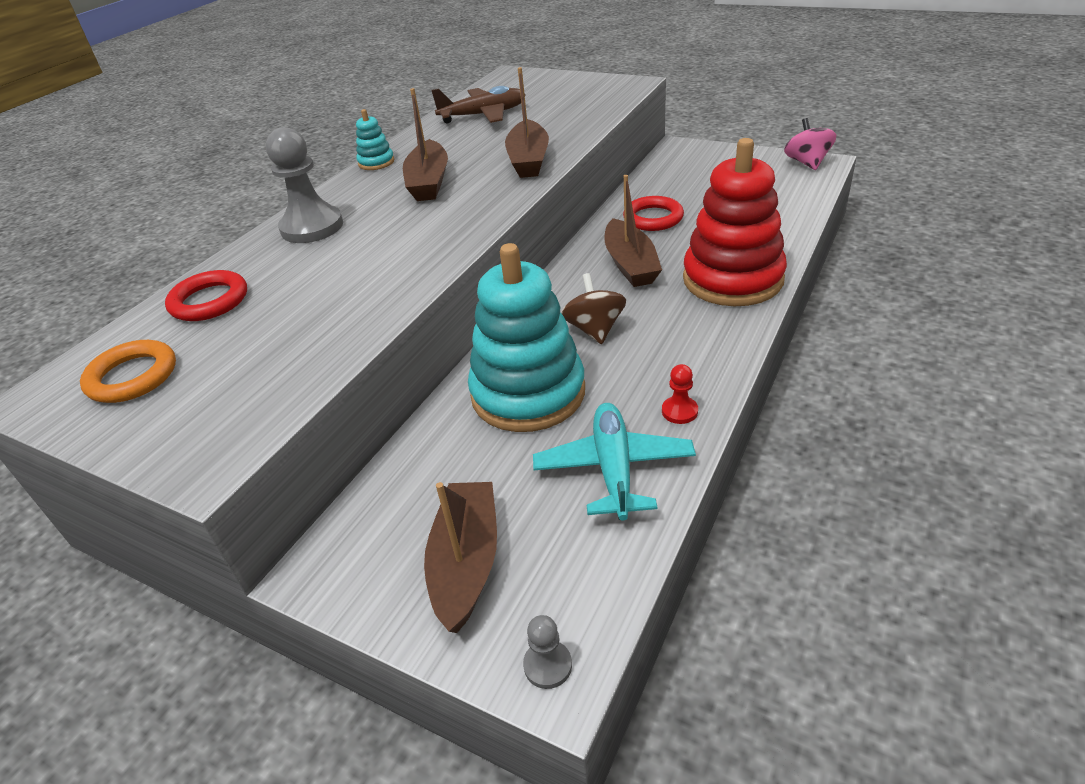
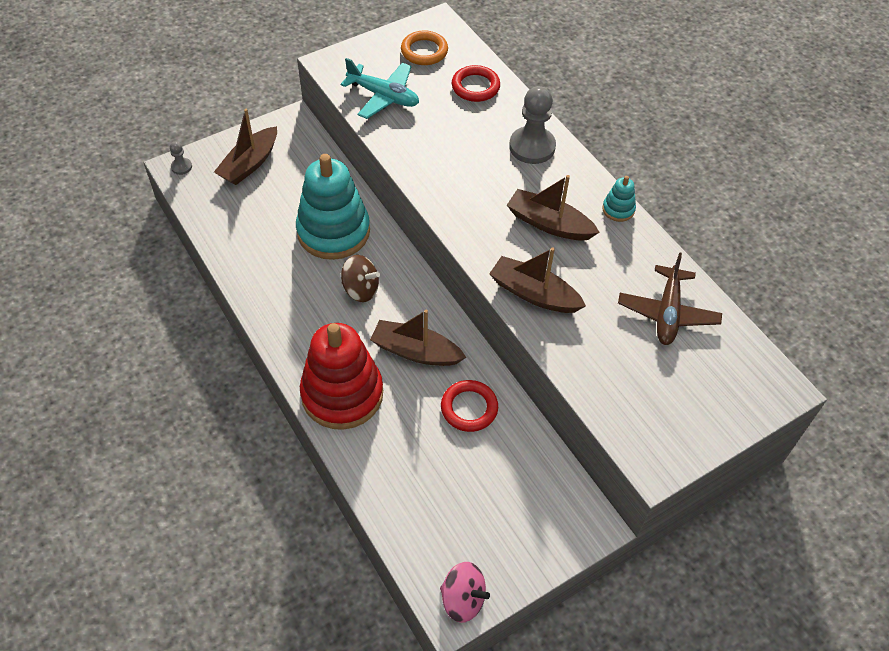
camera: 115 degrees right, 15 degrees up
(466, 562) = (249, 164): brown boat -> brown boat turned 90 degrees clockwise
(614, 469) = (248, 235): turquoise plane -> turquoise plane (383, 96)
(679, 411) = (257, 283): red pawn -> none

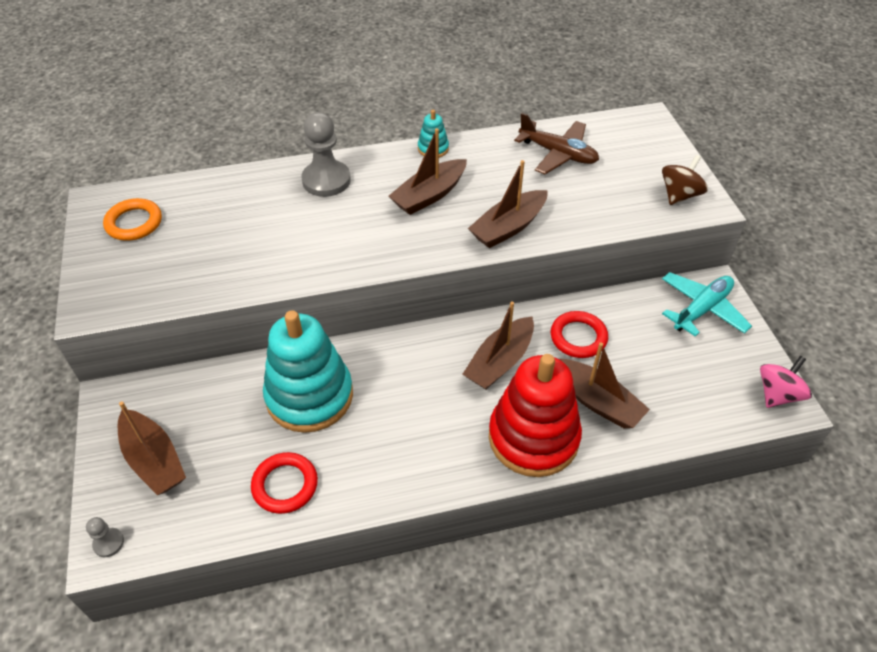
camera: 70 degrees left, 5 degrees down
(361, 289) = (402, 389): brown spinning top -> brown spinning top (679, 195)
(383, 96) = (180, 272): turquoise plane -> turquoise plane (702, 309)
(398, 436) = (597, 401): none -> brown boat
(475, 87) = (217, 198): red ring -> red ring (285, 485)

